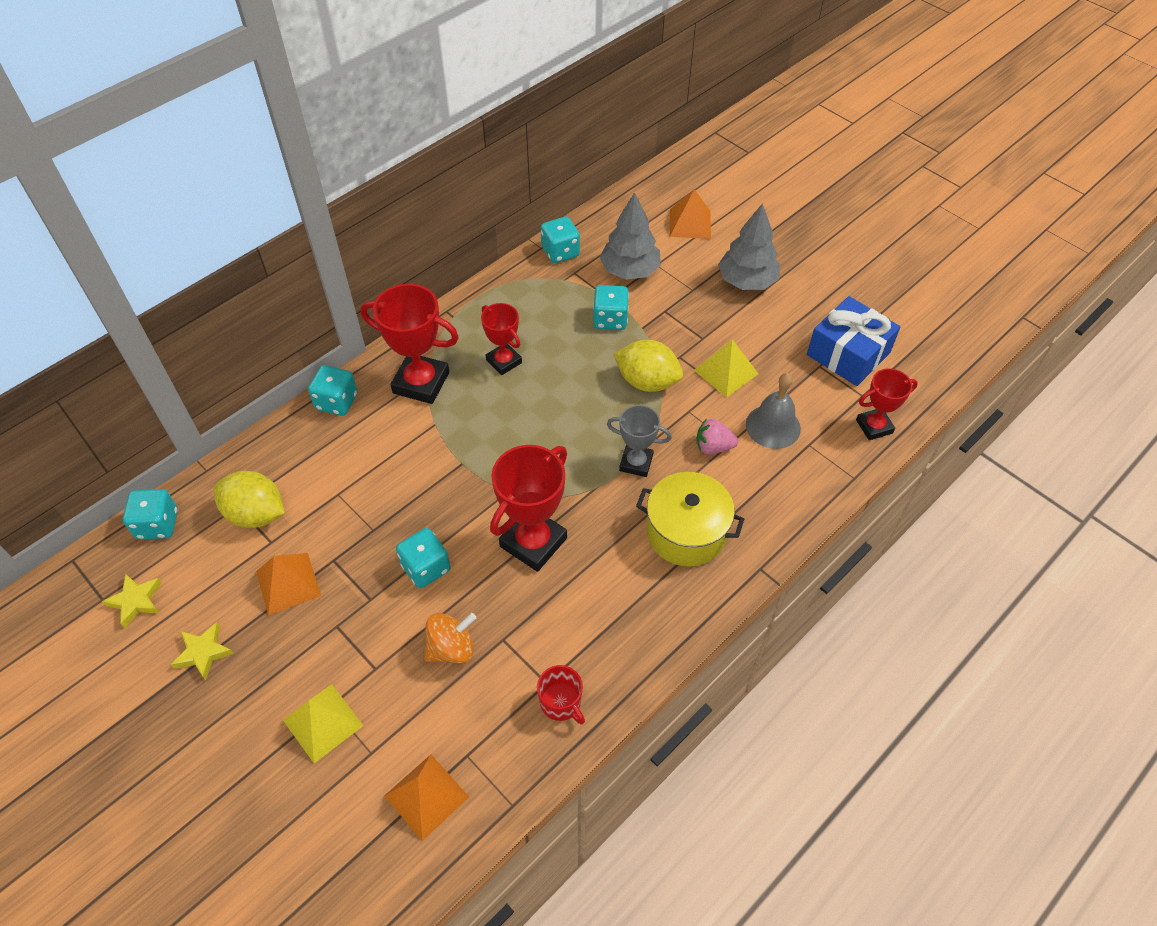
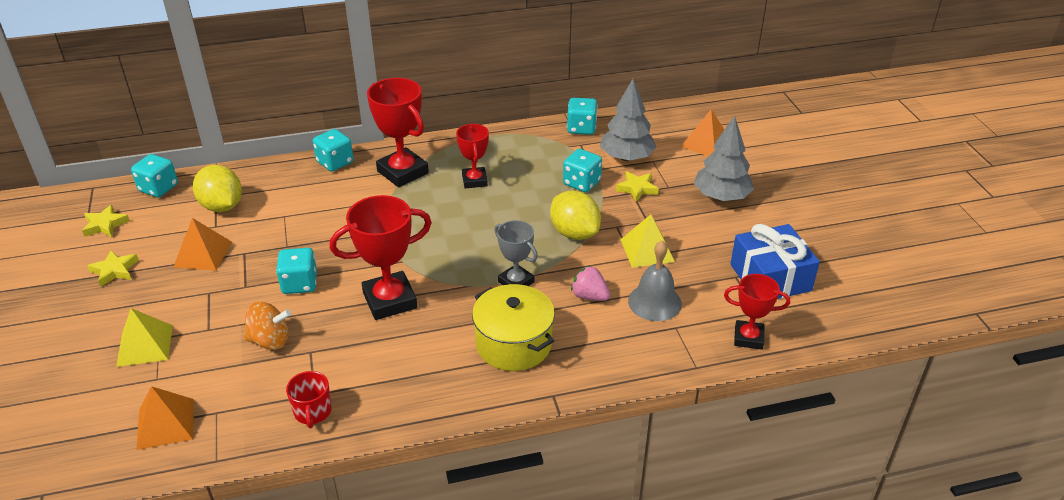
camera: 30 degrees right, 15 degrees down
(666, 304) = (637, 188): none -> yellow star

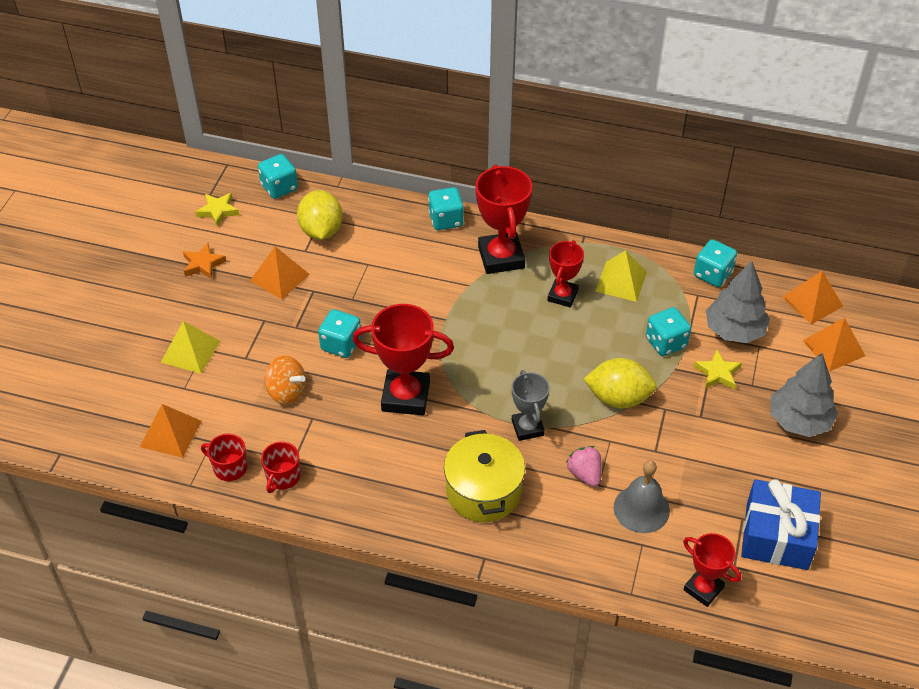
camera: 30 degrees right, 10 degrees up
(114, 270) = (203, 264): yellow star -> orange star
(250, 427) = (229, 467): none -> red mug
(574, 233) = (618, 398): yellow lemon -> yellow lemon turned 75 degrees counterclockwise
(647, 250) = (675, 449): yellow pyramid -> yellow pyramid (621, 281)
(667, 121) = (812, 301): none -> orange pyramid

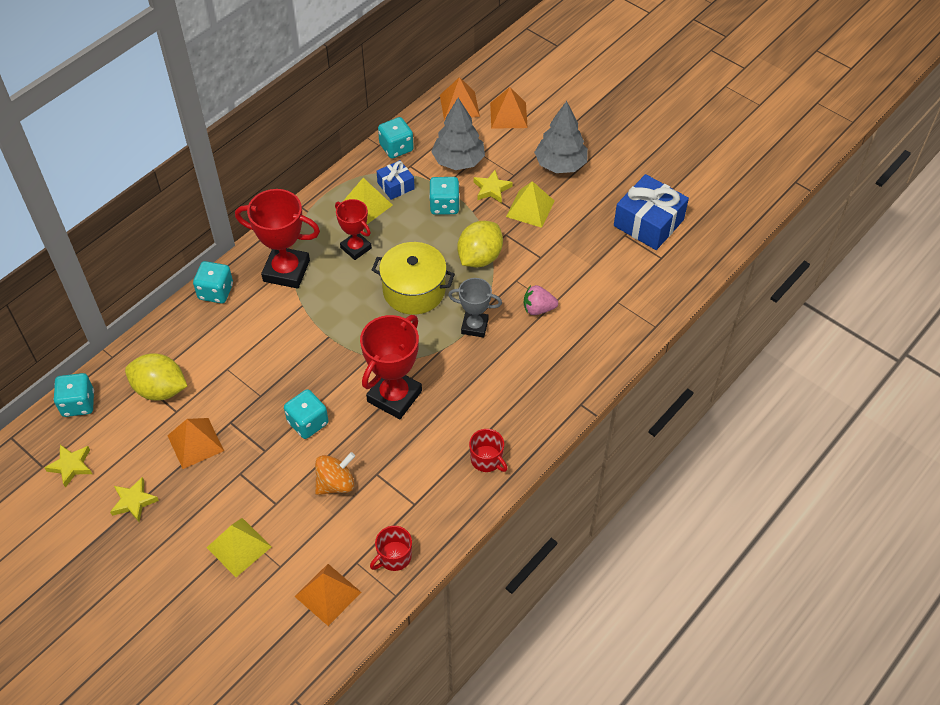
camera: 65 degrees left, 5 degrees up
(203, 264) = (134, 501): orange star -> yellow star
(283, 477) = (427, 518): red mug -> red mug (487, 459)
(483, 491) = (519, 380): yellow pot -> yellow pot (414, 290)
(641, 509) = (587, 288): grey bell -> none
(662, 294) = (396, 186): none -> blue gift
(703, 589) = (671, 283): red trophy -> none
(716, 417) = (530, 208): none -> yellow pyramid

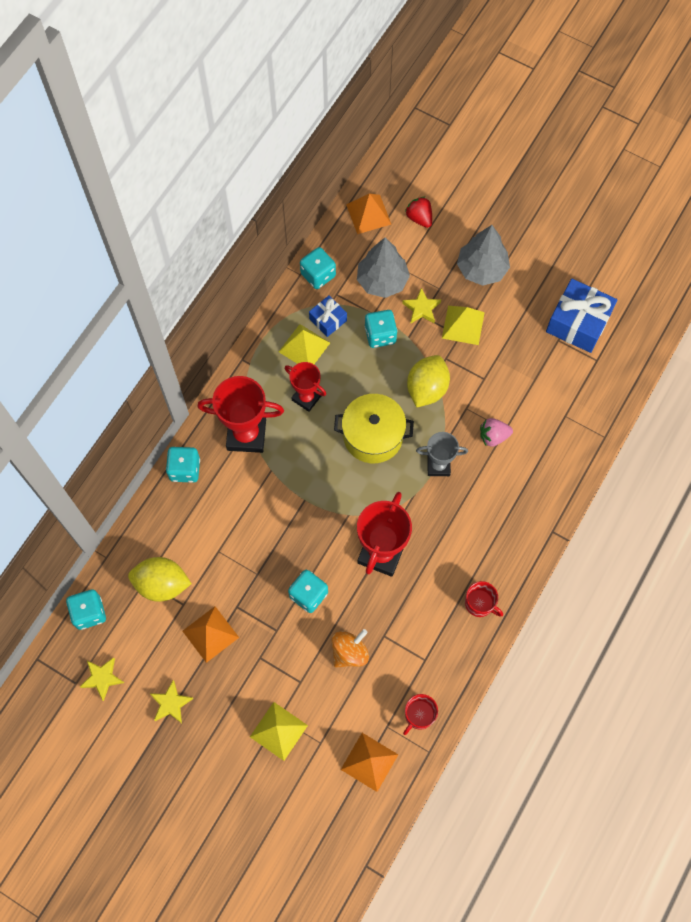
camera: 10 degrees left, 15 degrees up
(508, 115) = (419, 218): orange pyramid -> red strawberry

